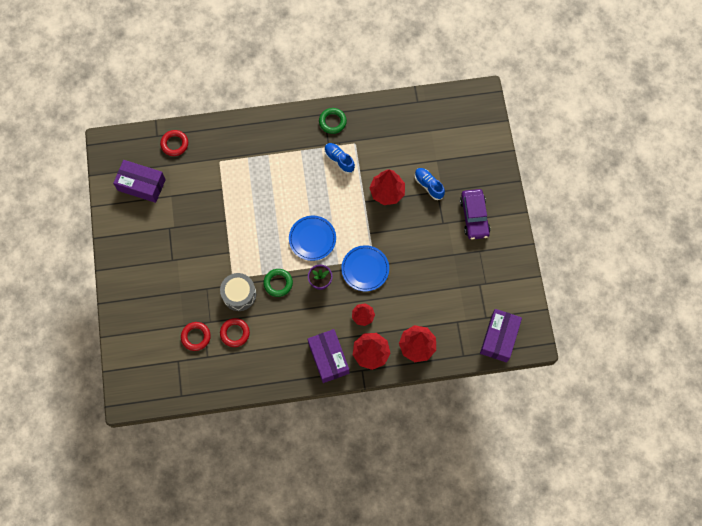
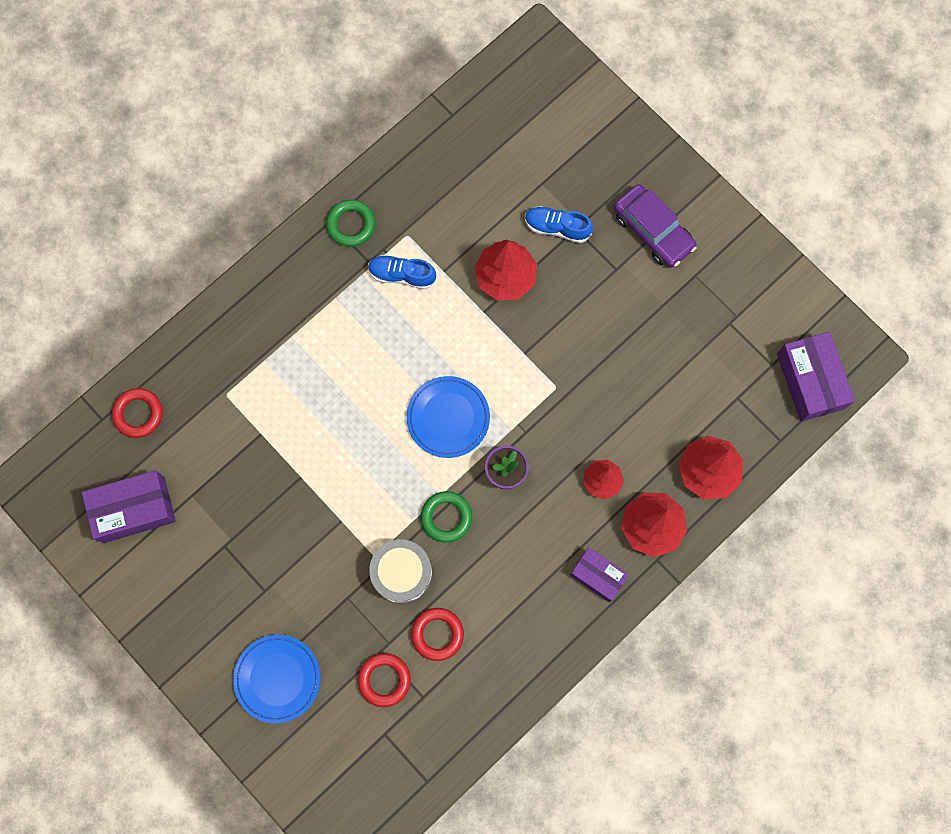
camera: 35 degrees left, 5 degrees up
(328, 358) = (598, 576): purple box -> purple box, size x0.63
(365, 269) = (555, 410): blue plate -> blue plate (277, 678)

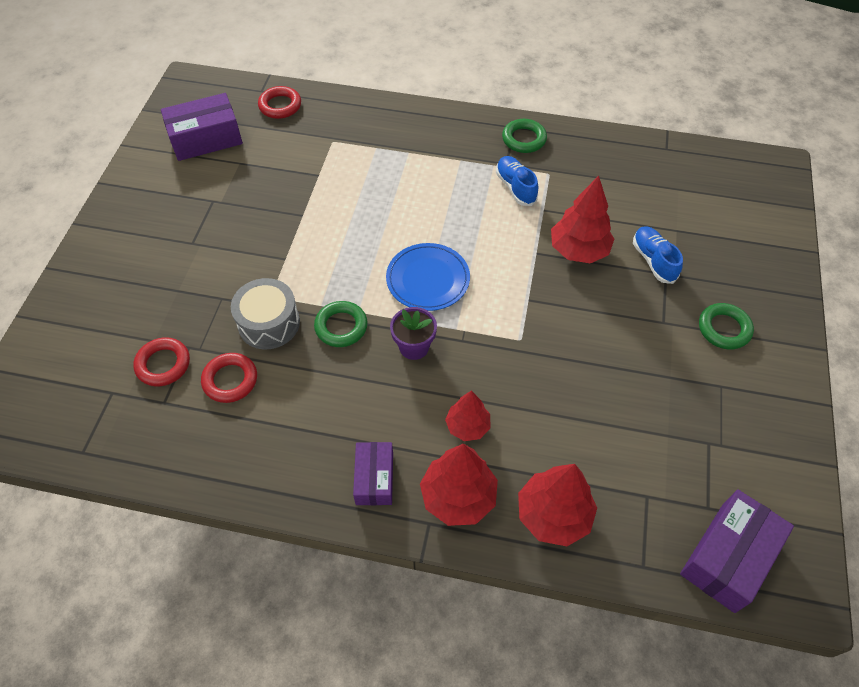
camera: 55 degrees right, 20 degrees down
(133, 509) = (206, 139): purple box -> purple box turned 60 degrees counterclockwise
(277, 678) = (121, 290): blue plate -> none
(653, 230) = (724, 329): purple car -> green ring

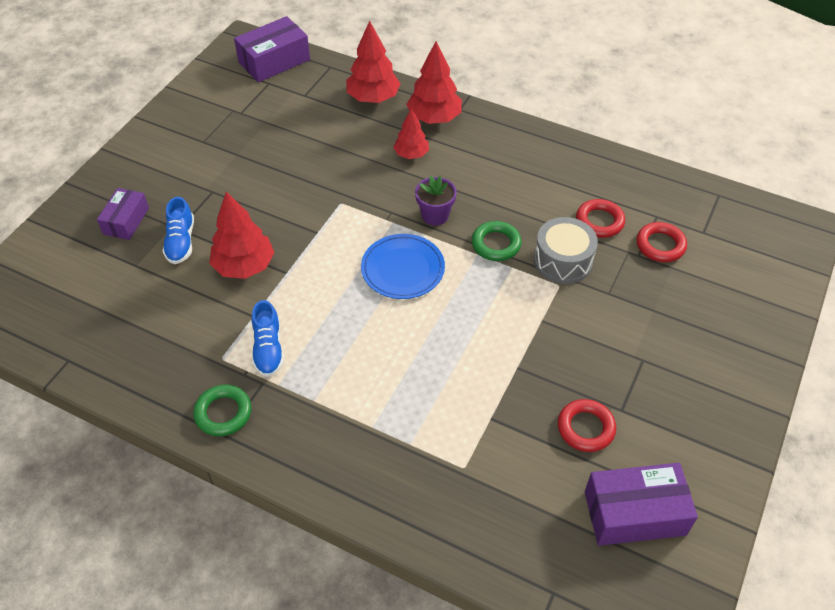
camera: 165 degrees left, 5 degrees down
(280, 106) = (527, 552): red ring -> red ring (585, 428)
(374, 478) = (491, 138): purple box -> purple box (126, 221)
(724, 329) = (166, 177): green ring -> none

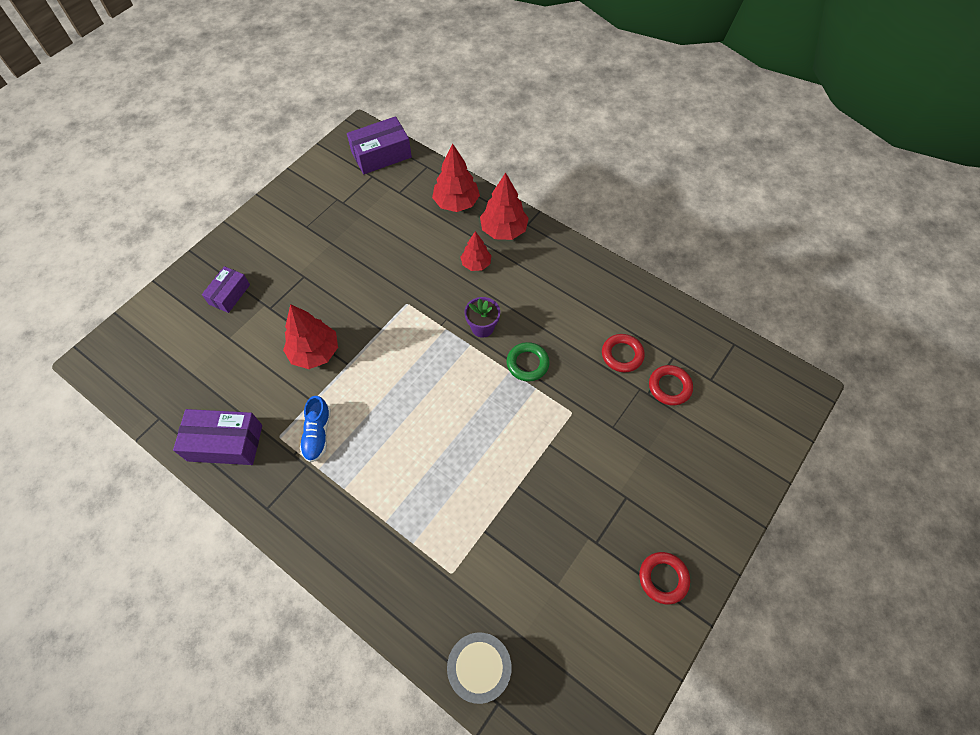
camera: 10 degrees right, 10 degrees up
(181, 242) = (269, 321): blue shoe -> none
(223, 413) = (269, 488): green ring -> none
(403, 269) = (443, 376): blue plate -> none
(563, 260) = (581, 389): grey drum -> grey drum (479, 668)
(585, 428) = (561, 554): red ring -> red ring (663, 578)
(634, 513) = (583, 642): purple box -> purple box (225, 443)

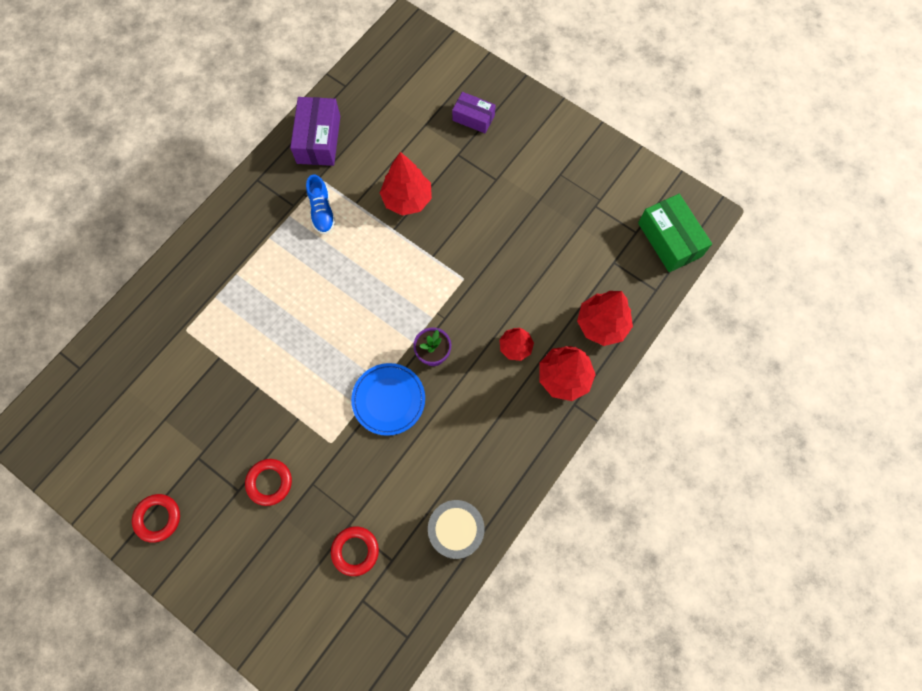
camera: 90 degrees right, 10 degrees up
(317, 434) = (322, 211): blue shoe -> blue shoe turned 105 degrees counterclockwise
(381, 155) = (669, 239): purple box -> green box
(479, 668) = (107, 354): grey drum -> grey drum (456, 530)
(527, 363) = (388, 400): green ring -> blue plate
(622, 355) = (396, 502): red ring -> red ring (269, 482)

